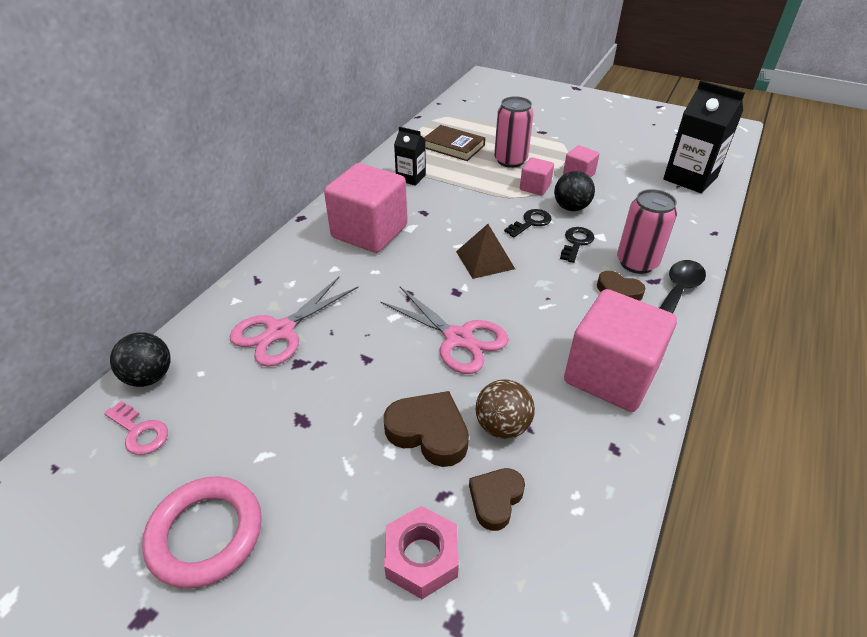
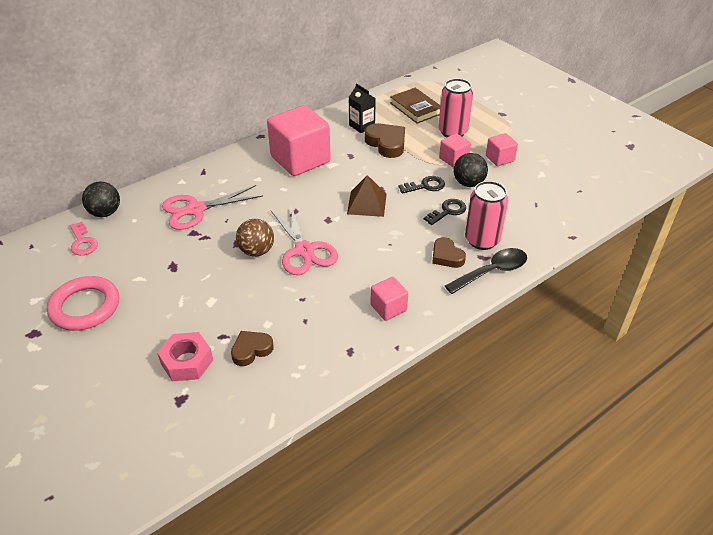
camera: 25 degrees right, 0 degrees up
(429, 432) = (241, 299): brown heart -> brown heart (386, 143)
(502, 426) = (289, 312): brown ball -> brown ball (257, 251)
(610, 375) = (388, 308): pink cube -> pink cube, size x0.48
(690, 178) = (597, 187): black carton -> none

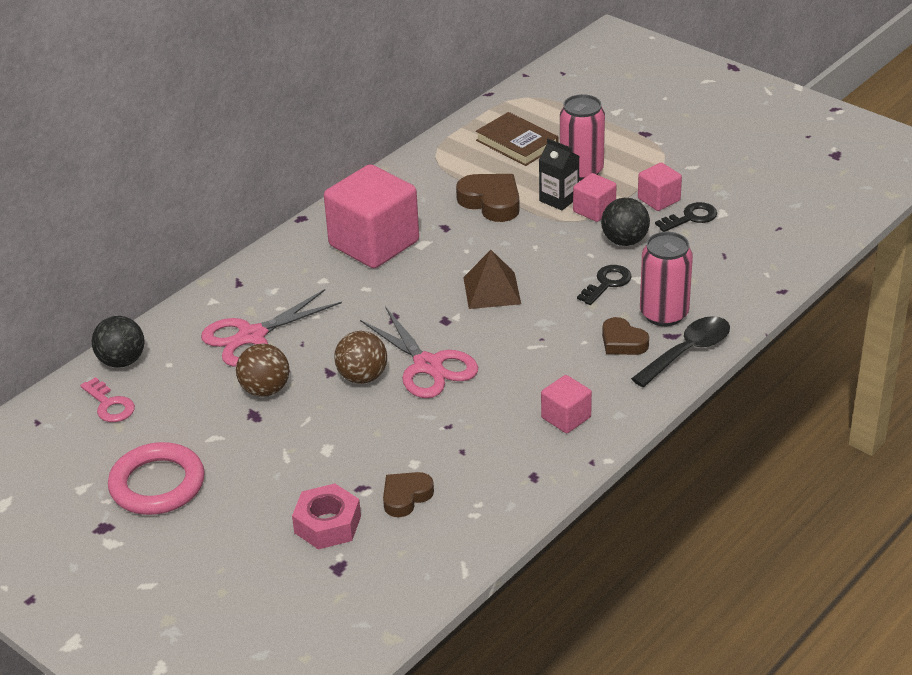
camera: 10 degrees left, 5 degrees down
(188, 249) = (265, 390): none -> brown ball
(362, 126) = (446, 181): black carton -> black carton (559, 199)
(425, 186) = (565, 254): black key -> black key (690, 218)

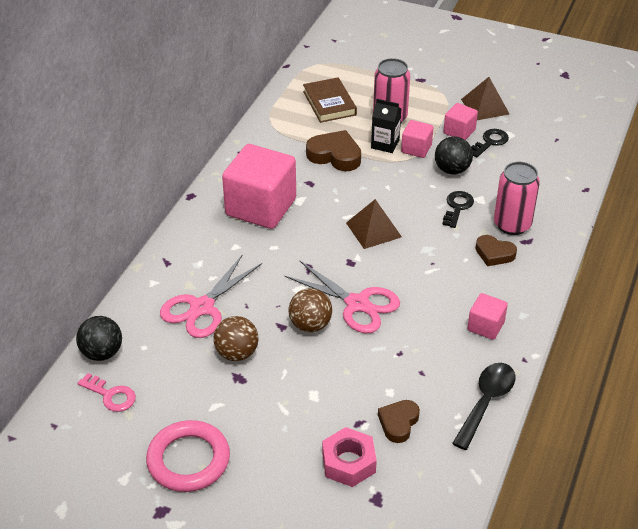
camera: 20 degrees left, 5 degrees up
(517, 143) = (329, 103): brown book -> brown book turned 45 degrees clockwise
(687, 352) = (545, 252): black spoon -> black spoon (486, 402)
(708, 176) = (485, 106): none -> brown pyramid

